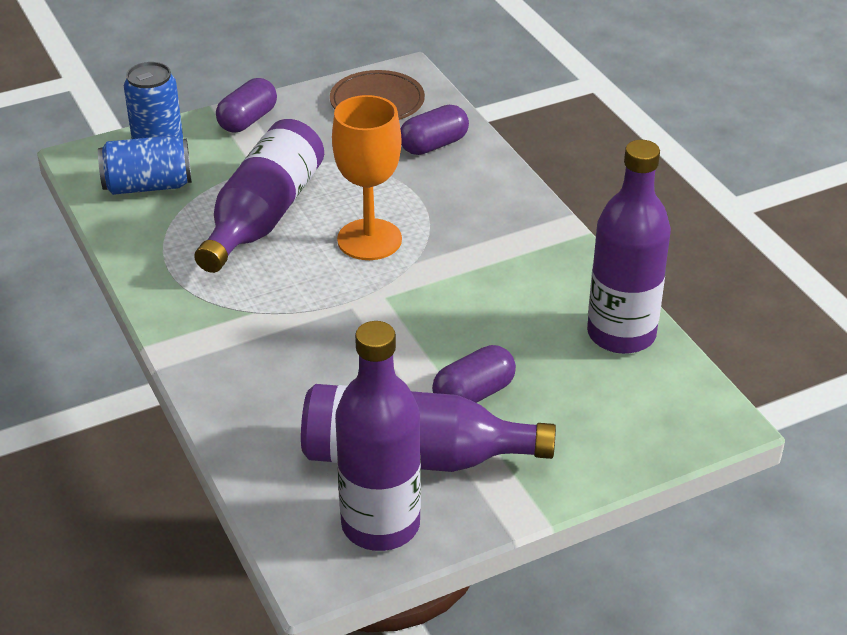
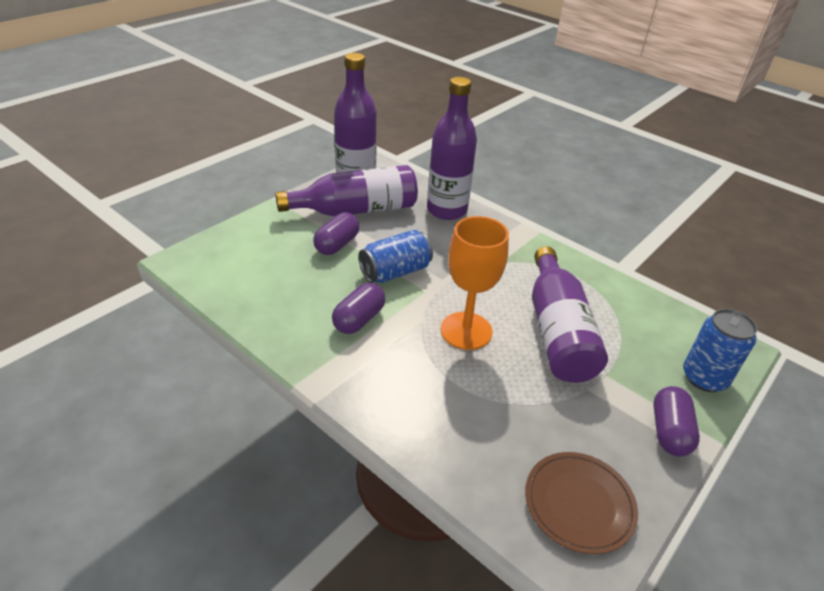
camera: 155 degrees right, 0 degrees up
(148, 186) = (663, 335): blue can -> blue can (395, 272)
(434, 145) = (480, 452): purple capsule -> purple capsule (359, 319)
(621, 334) = (251, 300): purple bottle -> purple bottle (447, 210)

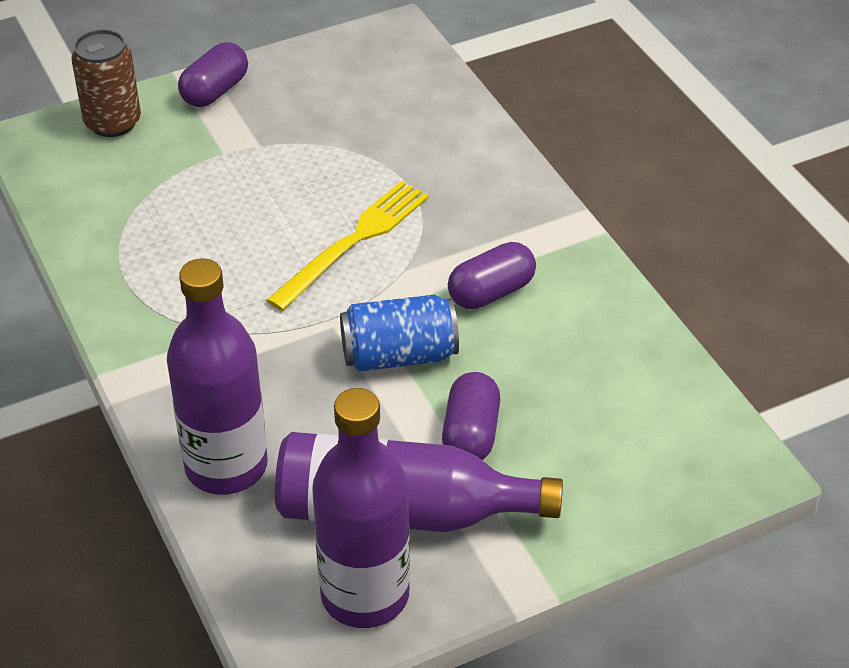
camera: 155 degrees left, 5 degrees up
(337, 244) = (470, 434): purple capsule -> purple capsule turned 45 degrees counterclockwise
(466, 331) = (353, 242): orange goblet -> yellow fork
(557, 331) = (233, 212): purple bottle -> none
(579, 504) = (363, 67): brown plate -> none
(704, 378) = (112, 122): blue can -> brown can

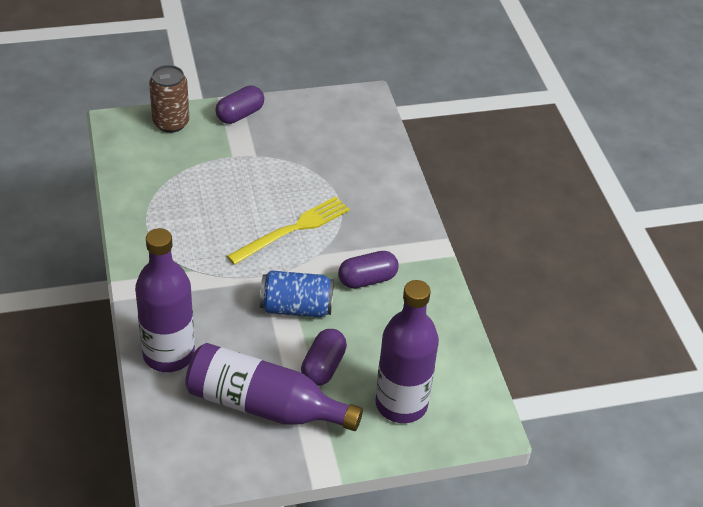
camera: 10 degrees right, 0 degrees up
(365, 595) = (225, 452): purple bottle -> purple bottle (401, 404)

